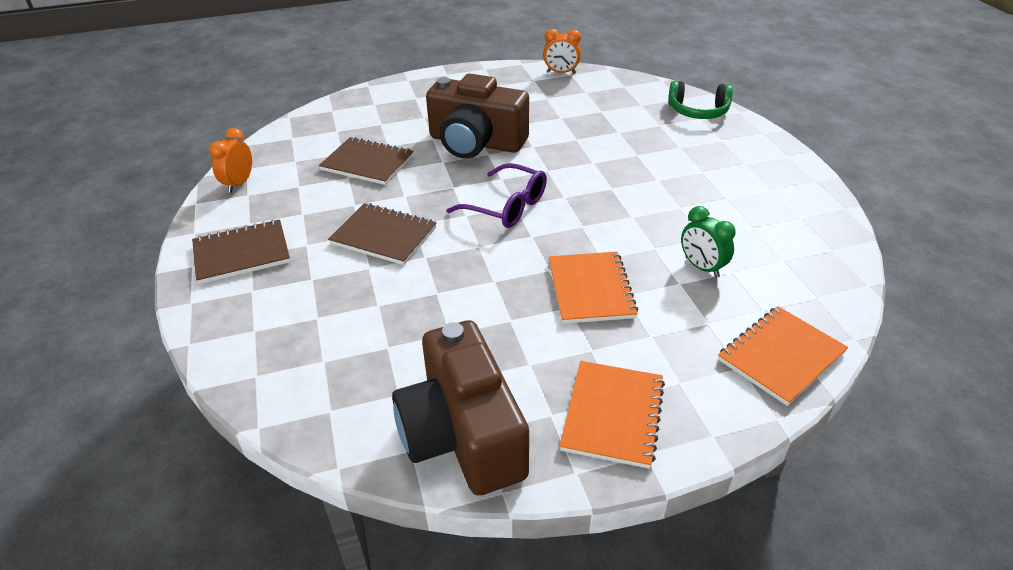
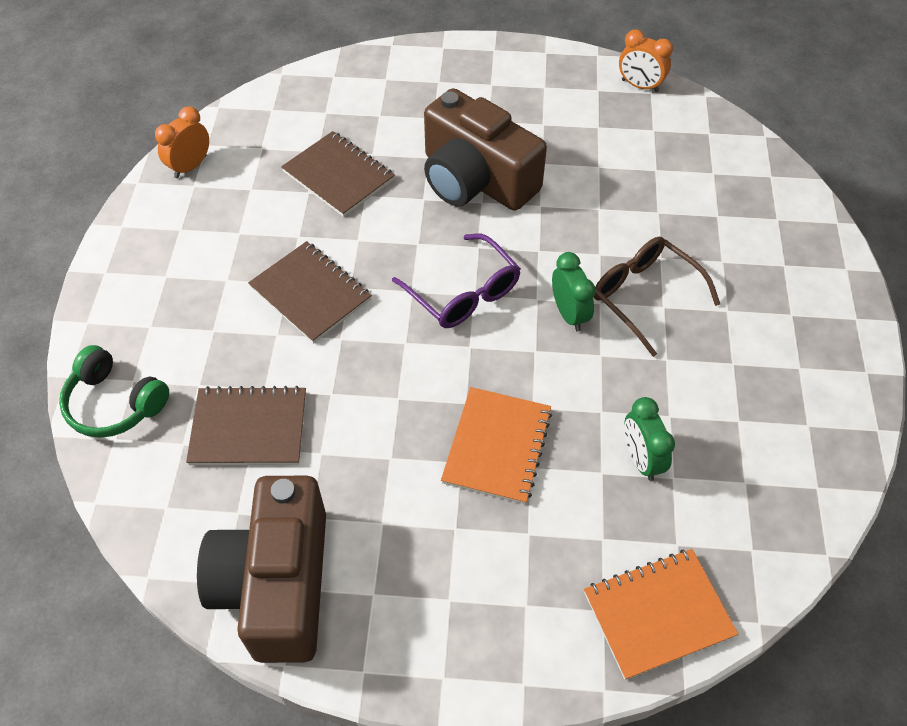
camera: 20 degrees right, 15 degrees up
(242, 253) = (158, 271): brown notebook -> brown notebook (249, 428)
(593, 199) = (569, 314): none -> green clock
(613, 415) = (435, 618): orange notebook -> none
(640, 177) = (645, 297): none -> brown glasses
(698, 111) = (782, 207): green headphones -> green headphones (114, 403)

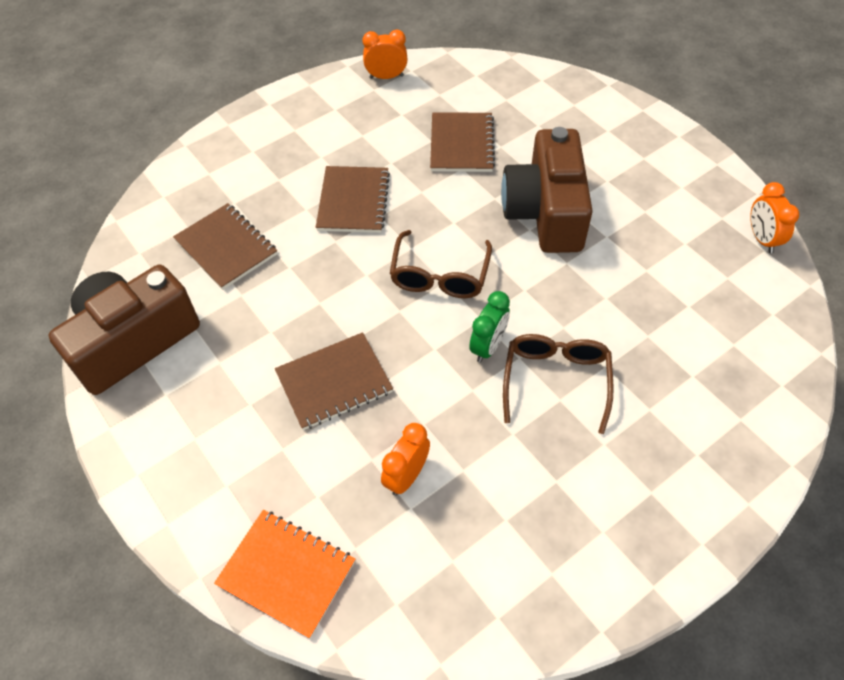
camera: 50 degrees right, 0 degrees up
(114, 403) = (186, 178): green headphones -> none
(463, 292) = (440, 275): purple glasses -> brown glasses
(497, 446) = (334, 382): orange notebook -> brown notebook
(641, 459) = (406, 476): green clock -> orange clock

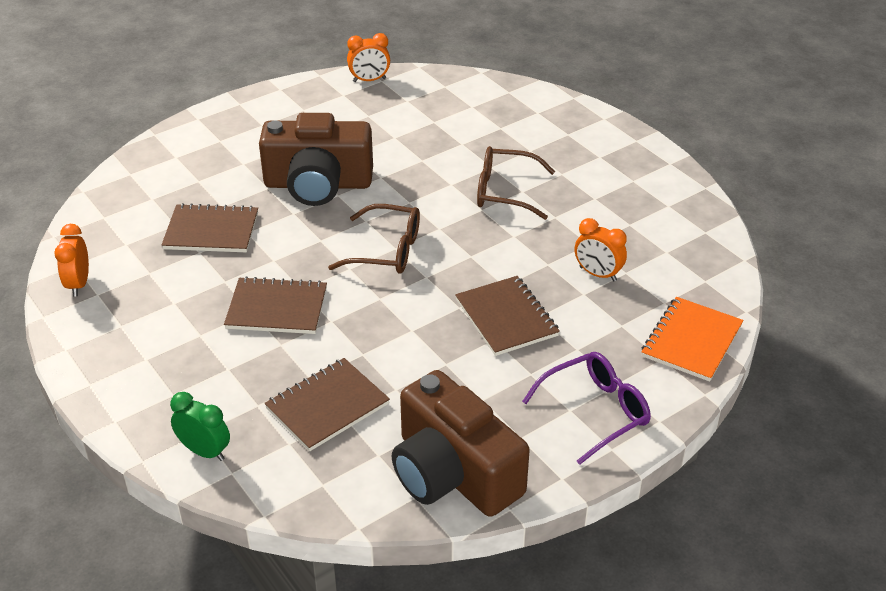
camera: 90 degrees left, 15 degrees down
(188, 461) = (594, 412): none -> purple glasses
(488, 346) = (469, 225): green clock -> green clock (205, 451)

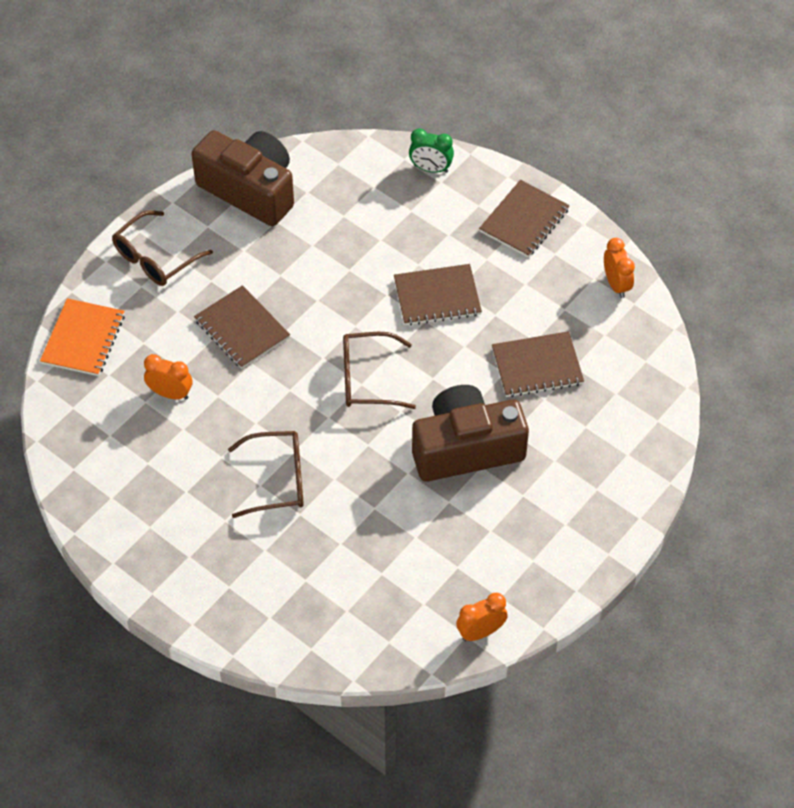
camera: 165 degrees right, 15 degrees up
(327, 406) = (358, 220): brown notebook -> brown notebook (524, 220)
(594, 412) = (156, 258): purple glasses -> brown glasses

